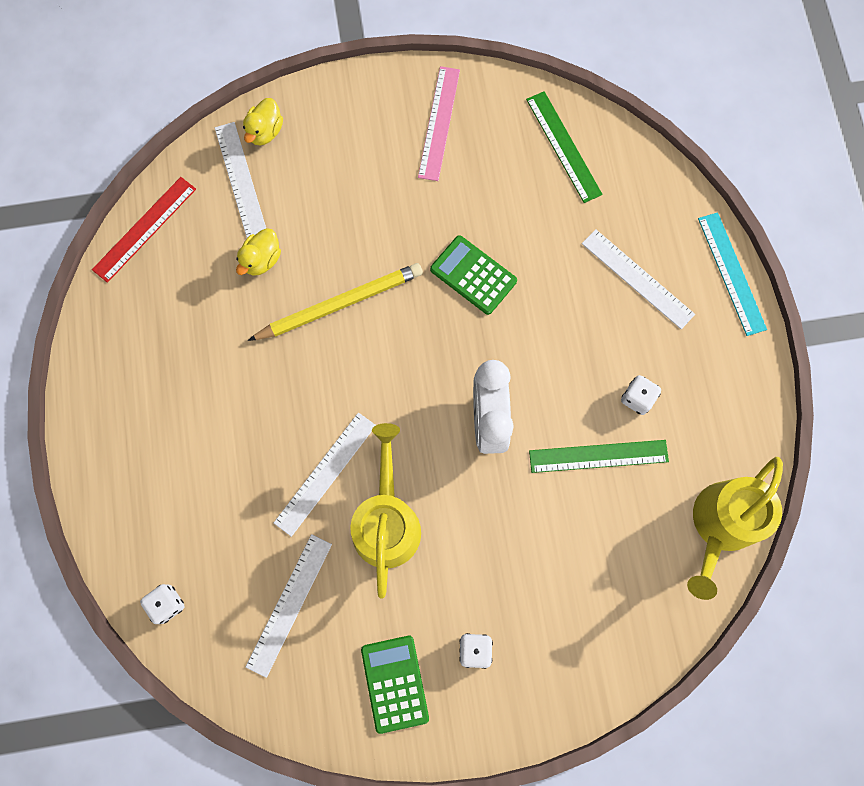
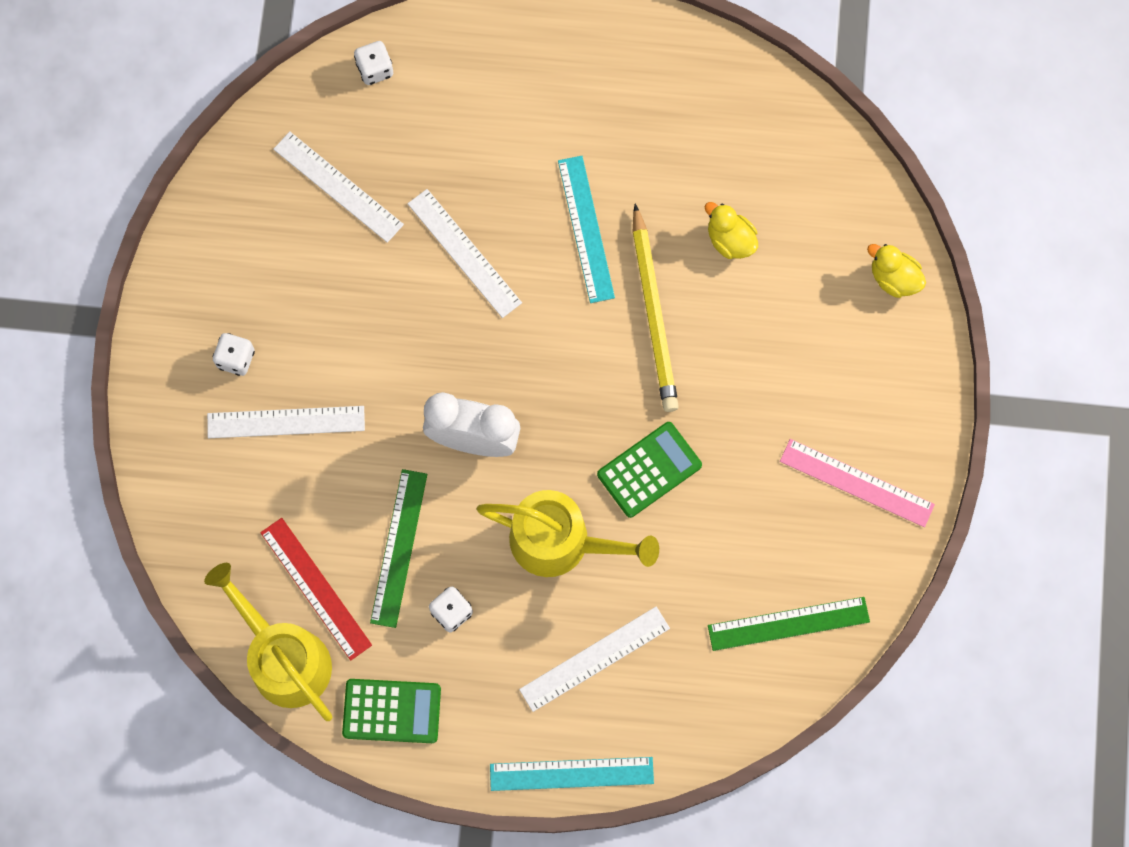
camera: 105 degrees right, 0 degrees up
(145, 229) = (801, 122): red ruler -> red ruler (315, 588)
(240, 180) = (837, 237): white ruler -> white ruler (286, 422)
(279, 377) = (585, 229): none -> turquoise ruler
(386, 521) = (394, 304): yellow watering can -> yellow watering can (561, 542)
(394, 683) = (228, 271): green calculator -> green calculator (392, 711)

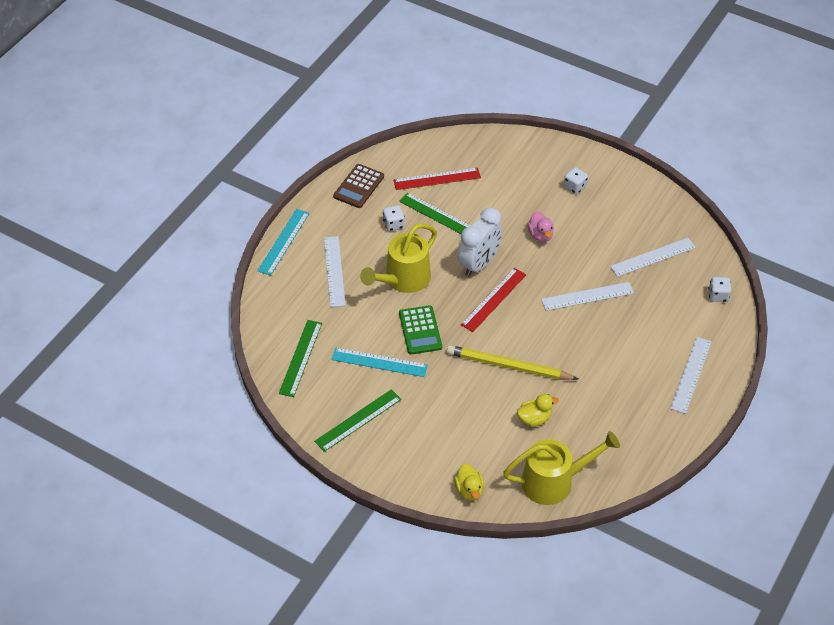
camera: 115 degrees right, 25 degrees down
(284, 657) = (410, 157): yellow watering can -> yellow watering can (554, 481)
(286, 422) = (530, 195): white ruler -> white ruler (691, 375)
(369, 370) = (540, 235): none -> pink duck
(392, 711) = (359, 186): green calculator -> brown calculator
(536, 387) = (493, 299): none -> red ruler
(585, 229) = (575, 354): turquoise ruler -> turquoise ruler (379, 362)
(857, 482) = (358, 420): pink ruler -> green ruler
(893, 278) = (469, 490): yellow duck -> yellow duck turned 105 degrees clockwise

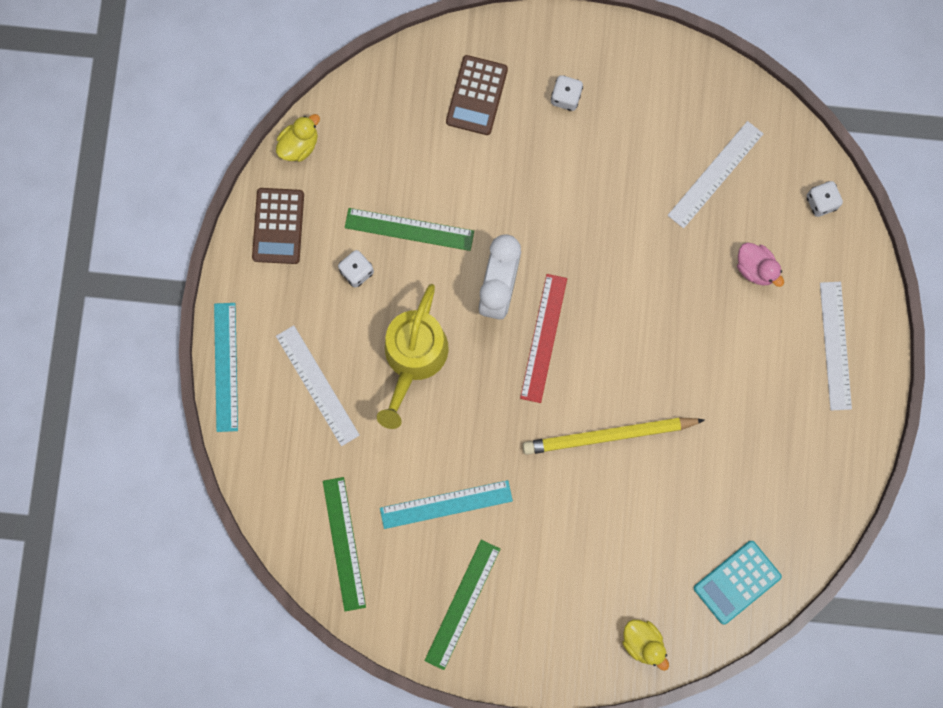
camera: 25 degrees left, 30 degrees up
(420, 330) = (473, 430): green calculator -> none
(437, 179) = (376, 165): red ruler -> none
(518, 167) = (477, 95): none -> brown calculator
(534, 419) = (675, 501): yellow duck -> yellow duck (299, 145)
(540, 235) = (557, 202): pink duck -> pink duck (755, 268)
(554, 481) = (737, 582): yellow watering can -> turquoise calculator
(587, 296) = (659, 278): white ruler -> none

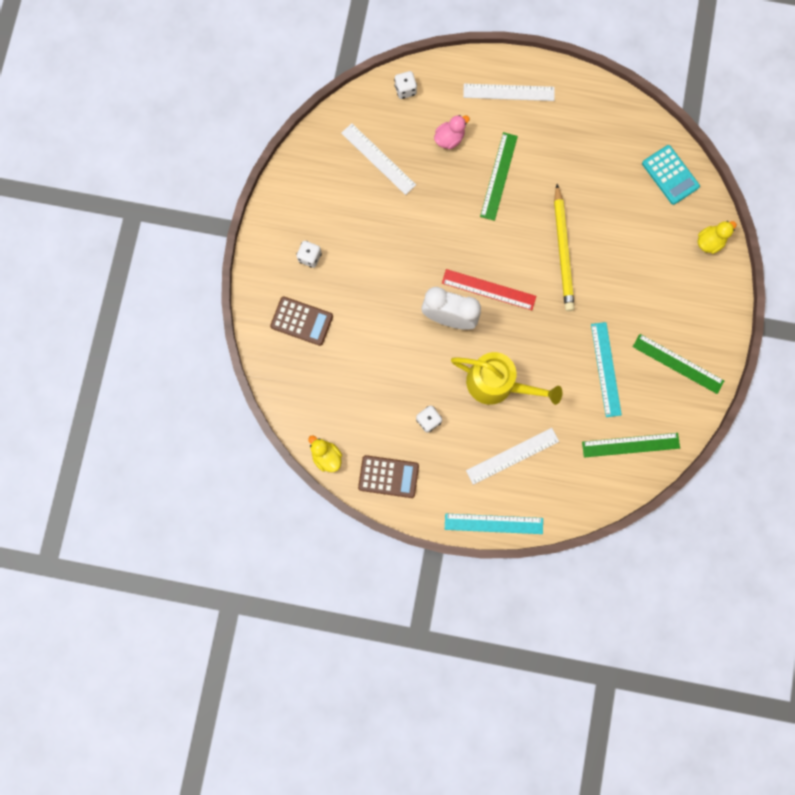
camera: 85 degrees left, 0 degrees up
(409, 229) = (399, 379): green ruler -> green ruler (498, 176)

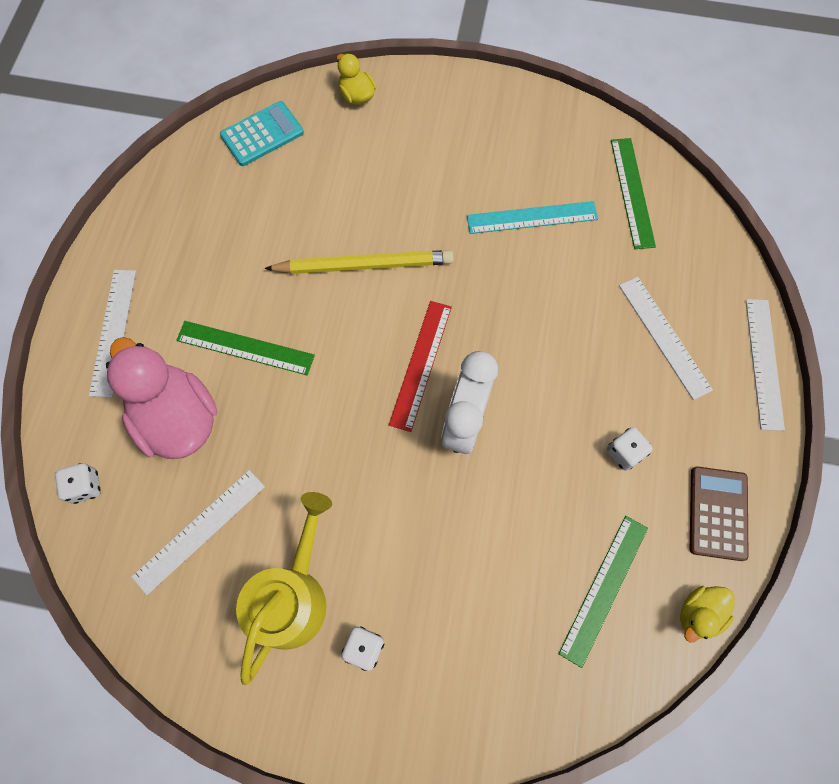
camera: 90 degrees left, 10 degrees down
(302, 321) = (476, 660): brown calculator -> none
(449, 139) = (178, 418): pink duck -> pink duck, size x2.04
(493, 523) = (763, 363): turquoise ruler -> white ruler
(497, 384) = (562, 355): yellow watering can -> yellow watering can (293, 595)
(678, 363) = (519, 136): green ruler -> green ruler (603, 589)

